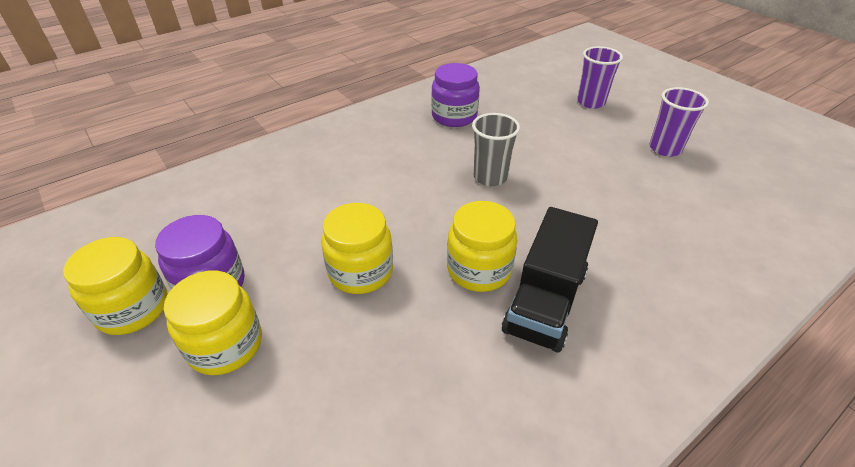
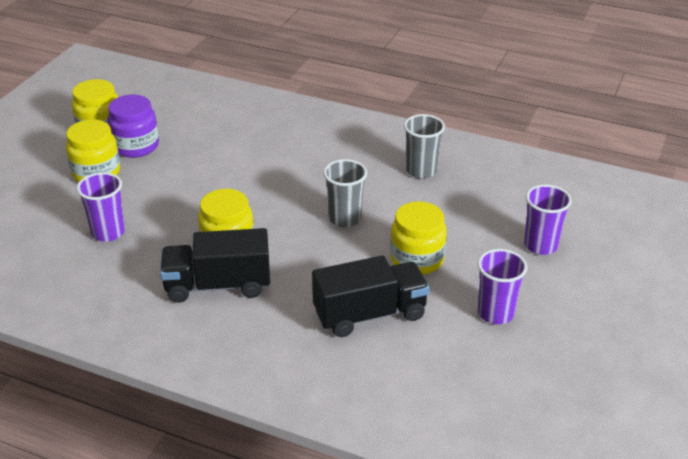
camera: 60 degrees right, 5 degrees down
(360, 271) = (188, 196): yellow jar -> yellow jar (417, 259)
(371, 375) = (108, 232): none -> purple cup
(454, 116) = (421, 171): purple jar -> grey cup
(641, 211) = (369, 314): none -> black truck

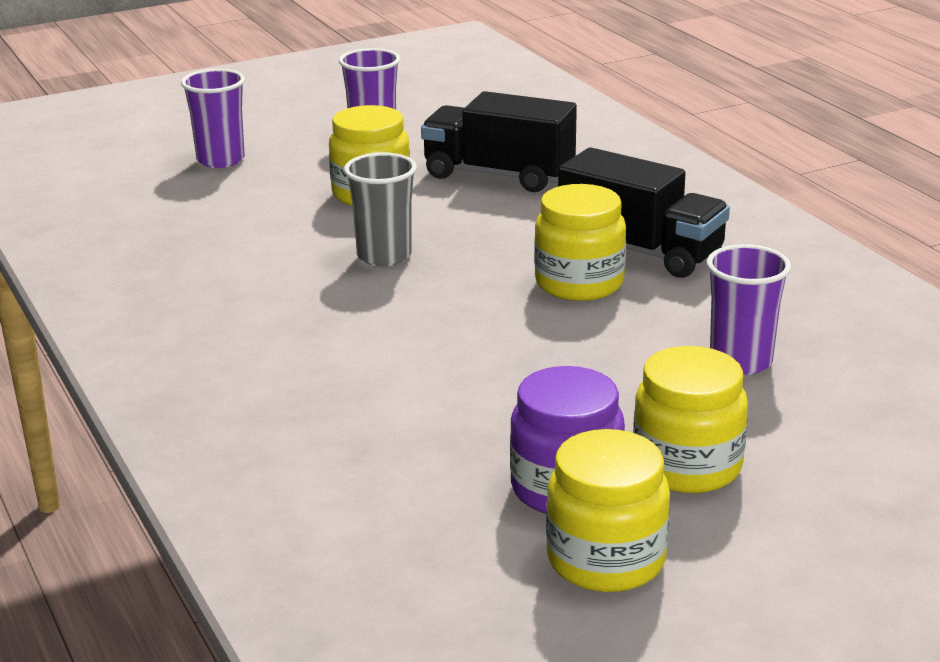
camera: 140 degrees left, 10 degrees down
(421, 171) = (189, 267): grey cup -> none

